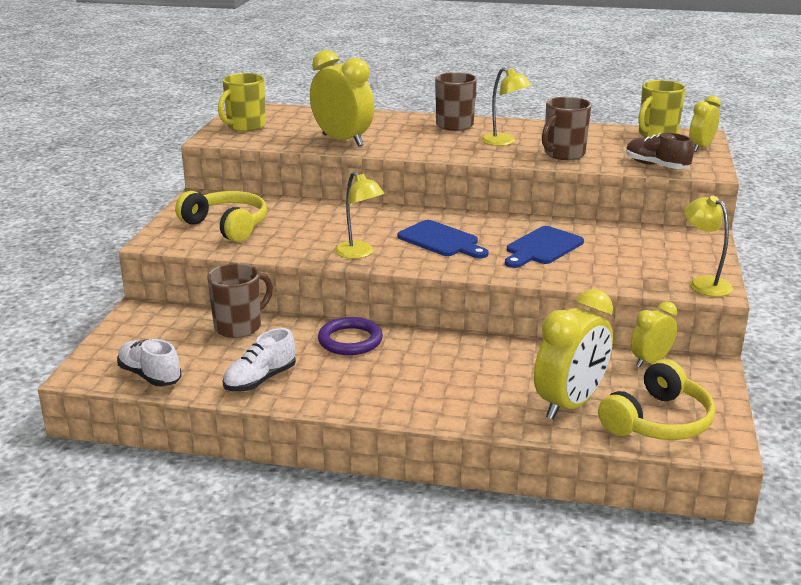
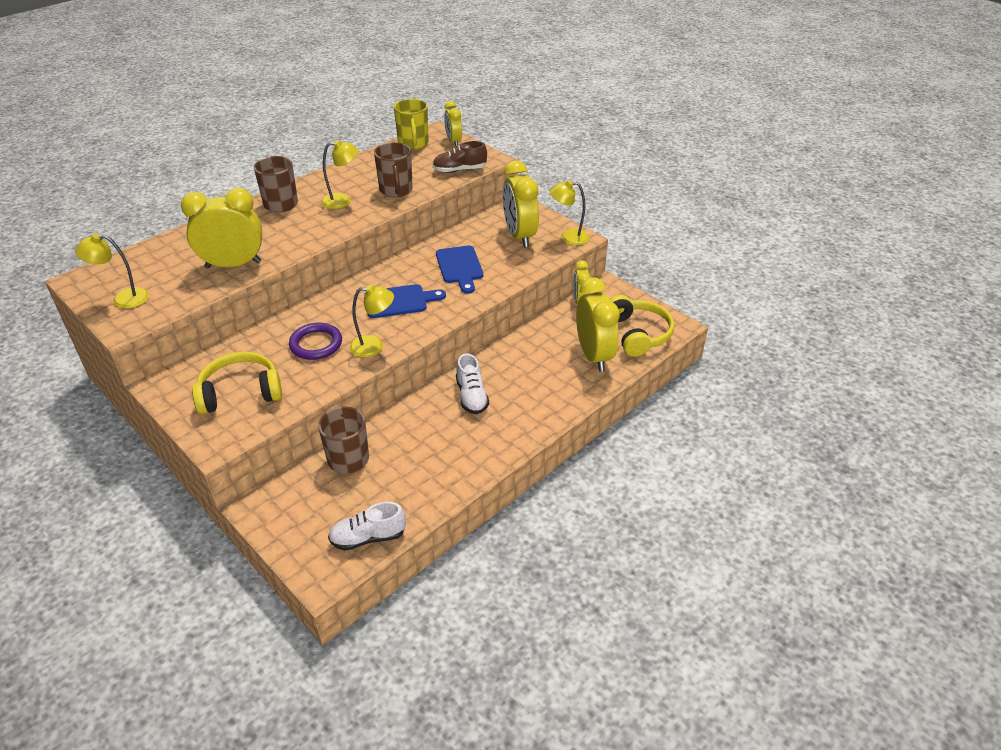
camera: 55 degrees left, 15 degrees up
(245, 126) = (123, 299): yellow mug -> yellow lamp
(260, 380) = (435, 478): white shoe -> white shoe (471, 396)
(350, 340) = (429, 410): purple ring -> purple ring (316, 344)
(652, 257) = (519, 236): none -> yellow clock

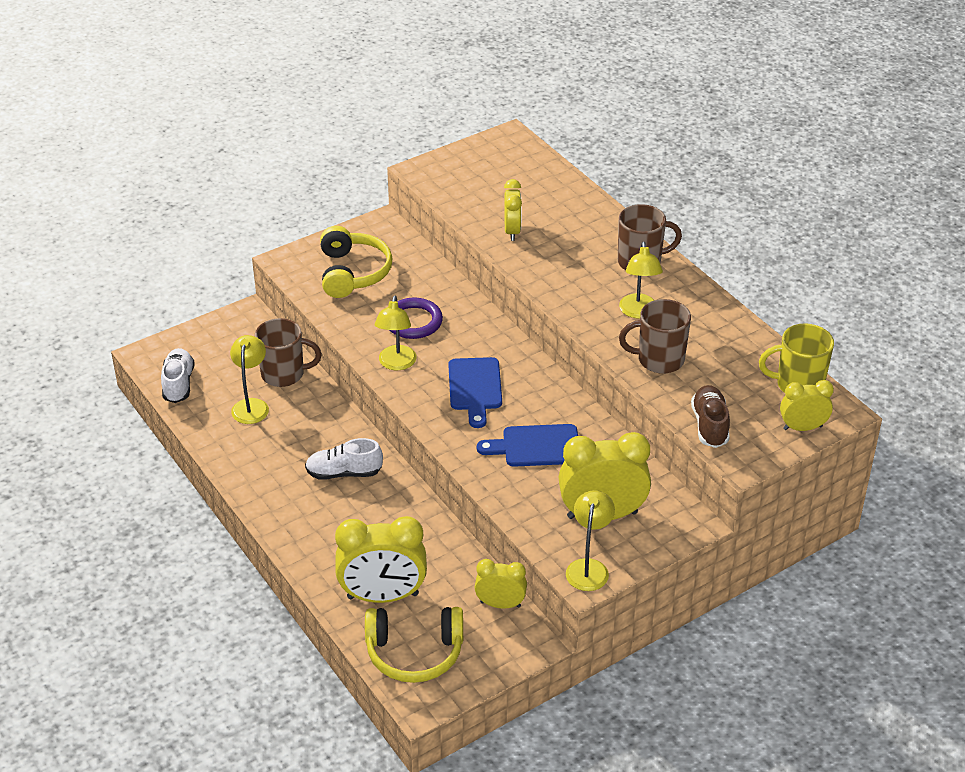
camera: 100 degrees right, 0 degrees up
(123, 299) = (468, 166): yellow lamp -> yellow lamp (251, 405)
(233, 264) = (512, 231): yellow clock -> yellow clock, size x0.57

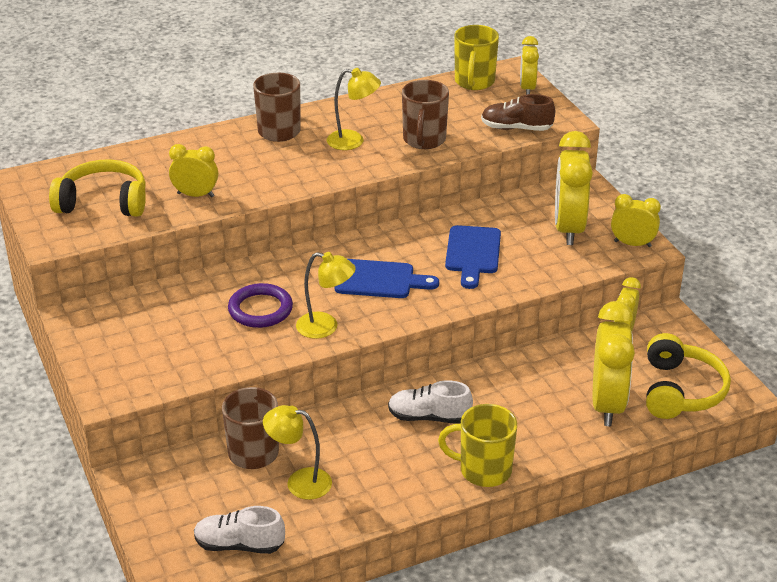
camera: 80 degrees left, 5 degrees down
(279, 515) = (484, 470): none -> yellow mug
(344, 473) = (429, 417): white shoe -> white shoe turned 90 degrees clockwise
(353, 272) = (155, 345): yellow headphones -> yellow headphones (103, 202)
(588, 567) = (632, 244): yellow lamp -> yellow clock

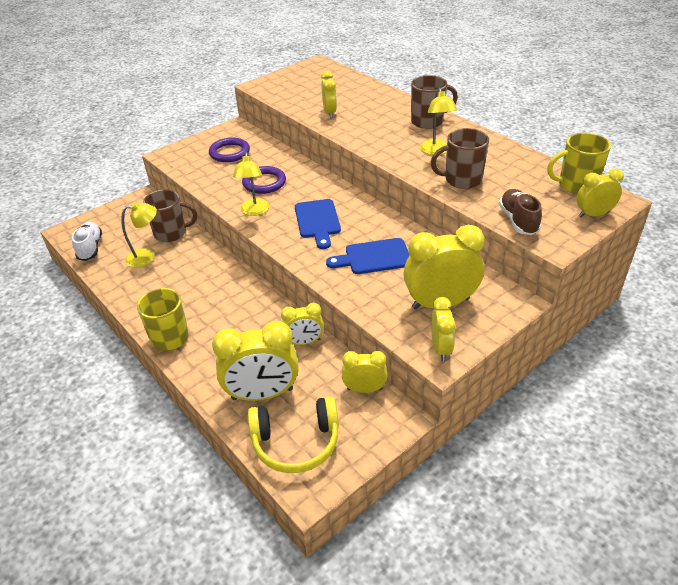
camera: 75 degrees right, 5 degrees up
(103, 202) = (306, 88): yellow headphones -> none
(152, 331) = (229, 153): none -> purple ring
(299, 482) = (146, 257): yellow lamp -> yellow lamp turned 75 degrees clockwise
(429, 417) = (221, 298): white shoe -> none
(538, 361) = (304, 342): none -> yellow clock

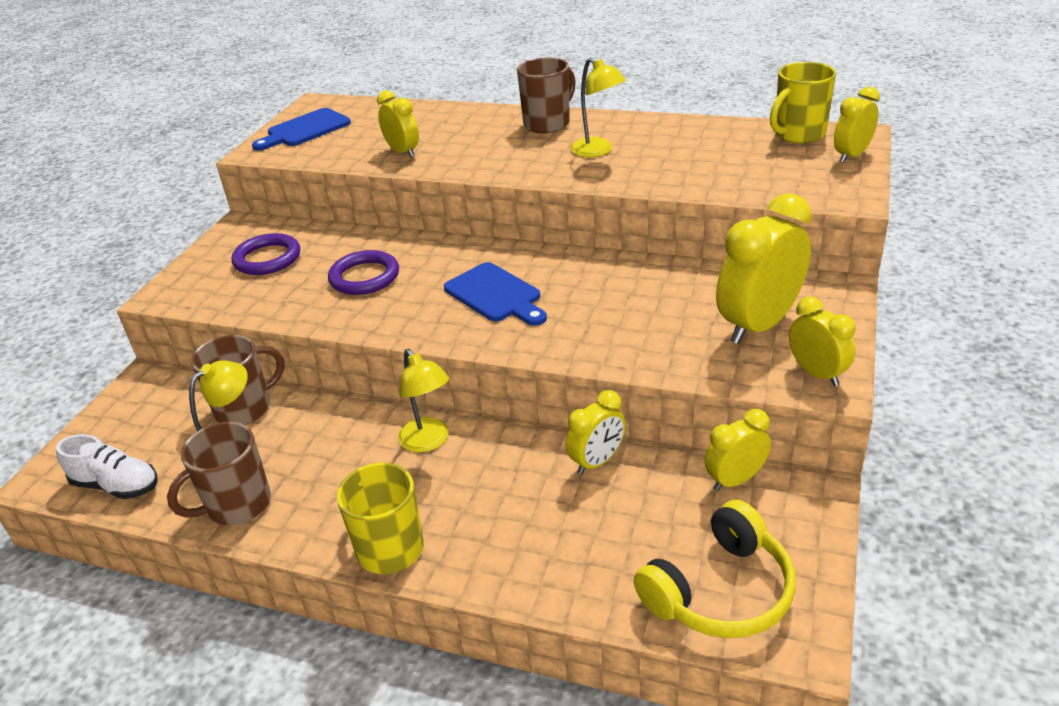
camera: 30 degrees left, 5 degrees down
(90, 248) = (116, 485): white shoe -> white shoe turned 150 degrees clockwise
(254, 211) = (389, 316): yellow lamp -> yellow lamp (429, 442)
(262, 394) = (609, 554): yellow clock -> none
(373, 257) = (618, 307): blue cutting board -> blue cutting board (305, 130)
(462, 180) = (666, 170): brown mug -> brown mug (237, 505)
(518, 220) = (782, 189): brown shoe -> none

